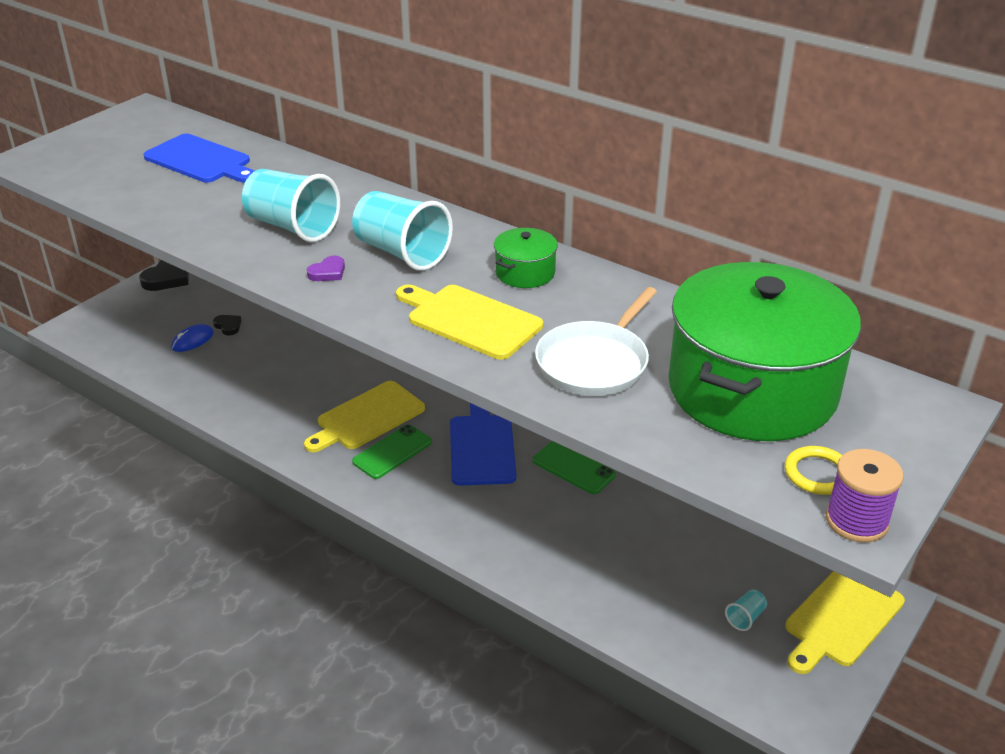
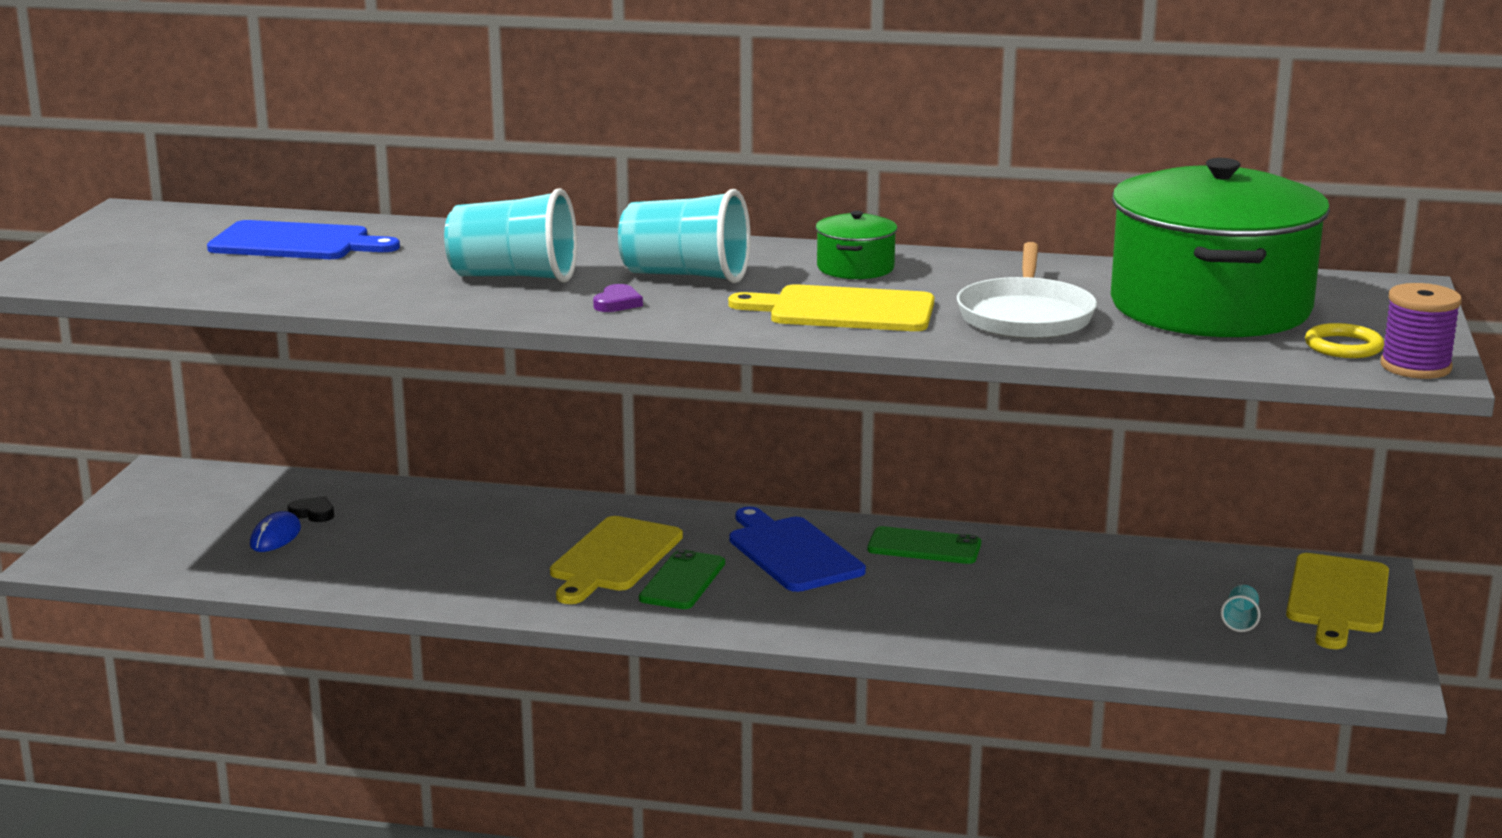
camera: 25 degrees left, 15 degrees down
(168, 277) = (160, 483): black heart -> none

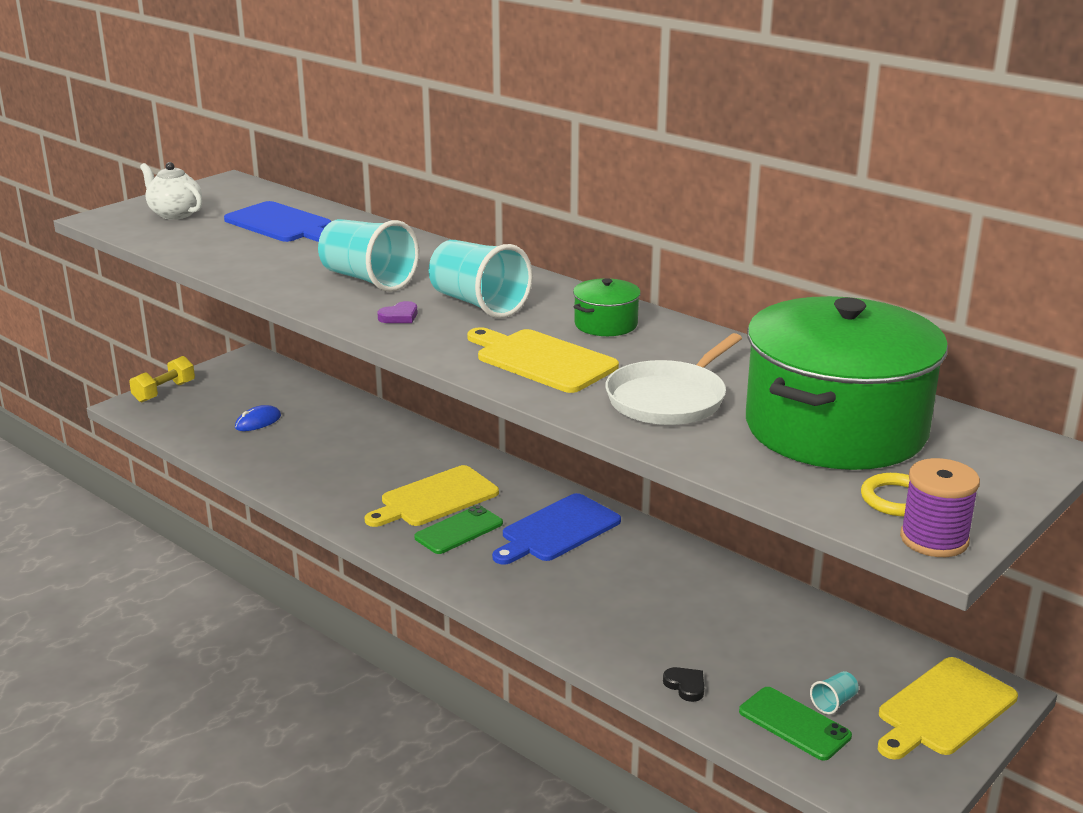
camera: 30 degrees right, 5 degrees up
(90, 535) = (164, 392): none -> yellow dumbbell
(123, 256) = (175, 214): none -> white teapot
(313, 513) = (297, 410): black heart -> black heart (685, 686)
(792, 552) = (557, 530): blue cutting board -> blue cutting board turned 135 degrees counterclockwise
(924, 547) = (655, 554): green phone -> green phone (794, 724)

